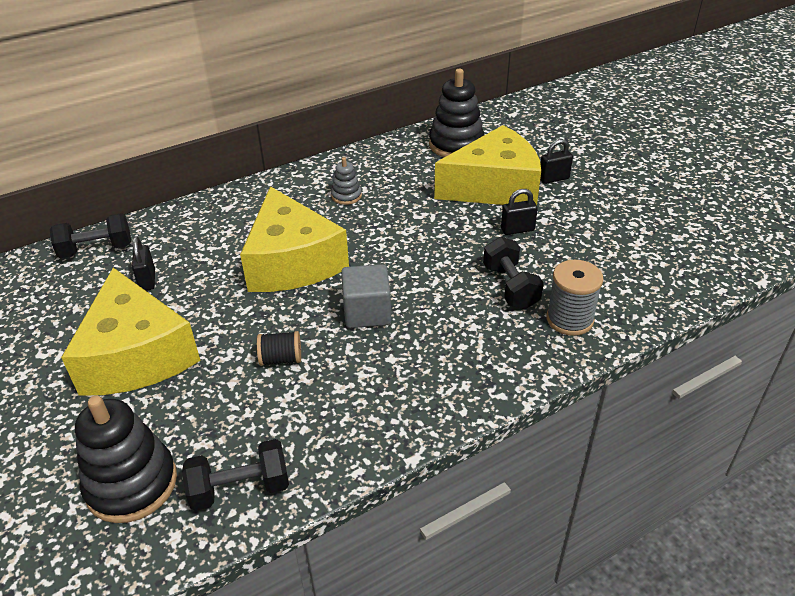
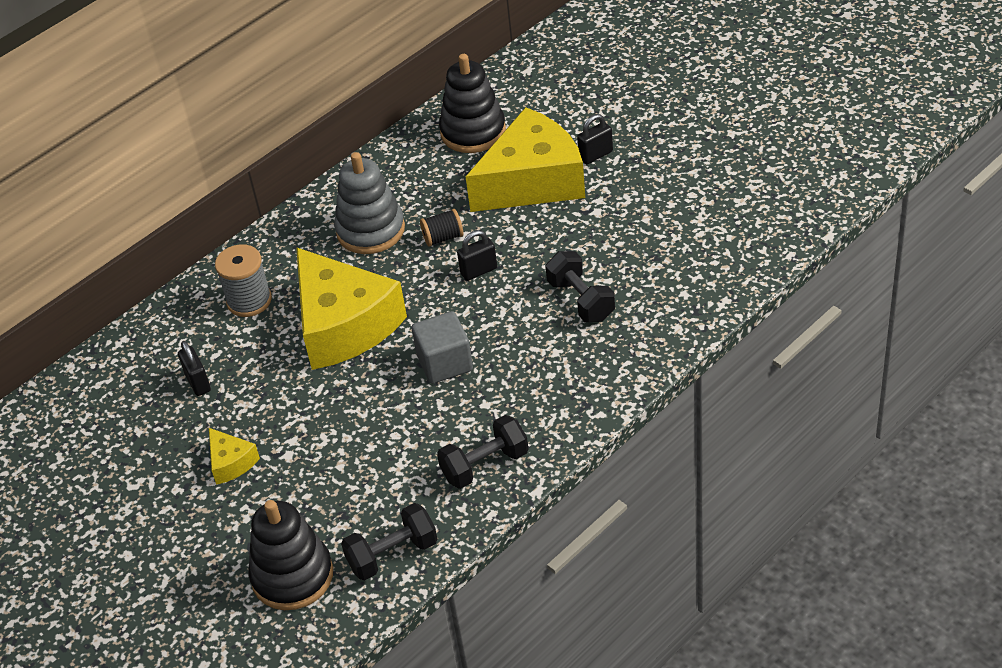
camera: 10 degrees left, 5 degrees up
(96, 249) = (120, 361): black dumbbell -> black dumbbell (485, 465)
(136, 355) = (231, 463): yellow cheese -> yellow cheese, size x0.43
(281, 359) = (378, 431): black spool -> black spool (443, 237)
(346, 196) = (370, 230): grey stacking toy -> grey stacking toy, size x1.97
(517, 230) = (571, 231): black padlock -> black padlock (479, 271)
(569, 319) = (647, 322): grey spool -> grey spool (249, 301)

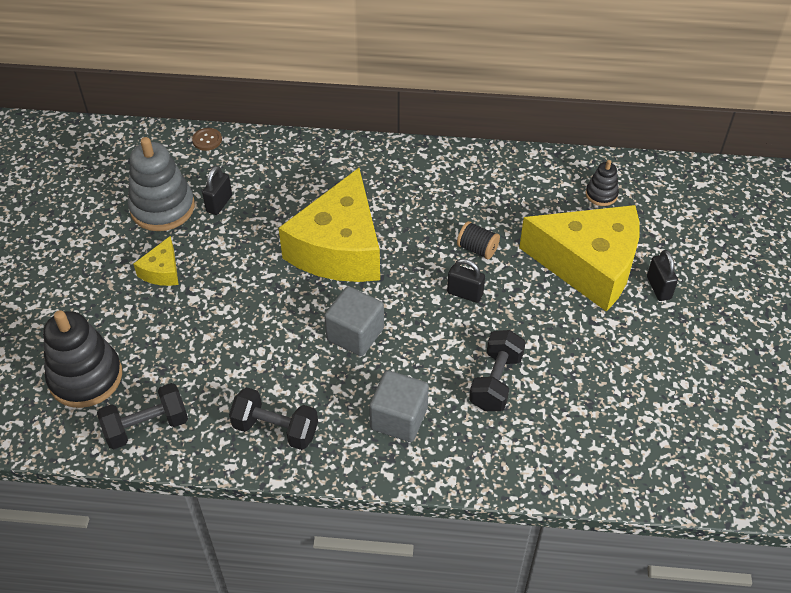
camera: 45 degrees right, 5 degrees up
(108, 353) = (207, 140): none -> brown button
(249, 301) = (316, 180): grey spool -> none
(370, 230) = (443, 201): grey stacking toy -> grey stacking toy (162, 208)
(392, 554) = (147, 426): black dumbbell -> black dumbbell turned 45 degrees counterclockwise
(473, 132) = (601, 194): black stacking toy -> black stacking toy, size x0.51
(554, 379) = (399, 418): none -> grey cube
(596, 155) = (658, 288): black padlock -> black padlock turned 60 degrees clockwise

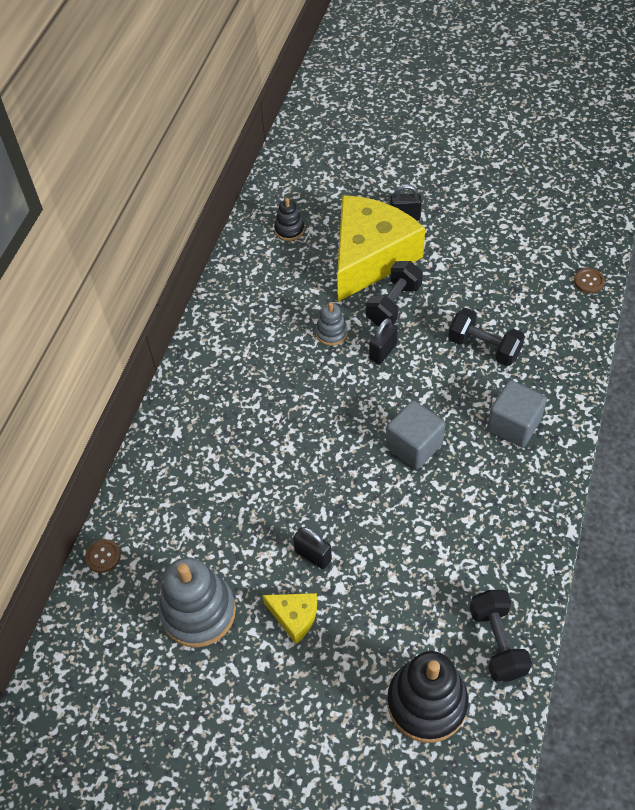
camera: 75 degrees left, 5 degrees up
(219, 203) = (209, 551): black padlock -> black padlock (313, 555)
(275, 429) = (513, 525): black dumbbell -> black dumbbell (393, 304)
(339, 248) = (303, 444): yellow cheese -> none
(477, 249) = (331, 333): black spool -> grey stacking toy
(628, 480) = (588, 281): none -> brown button

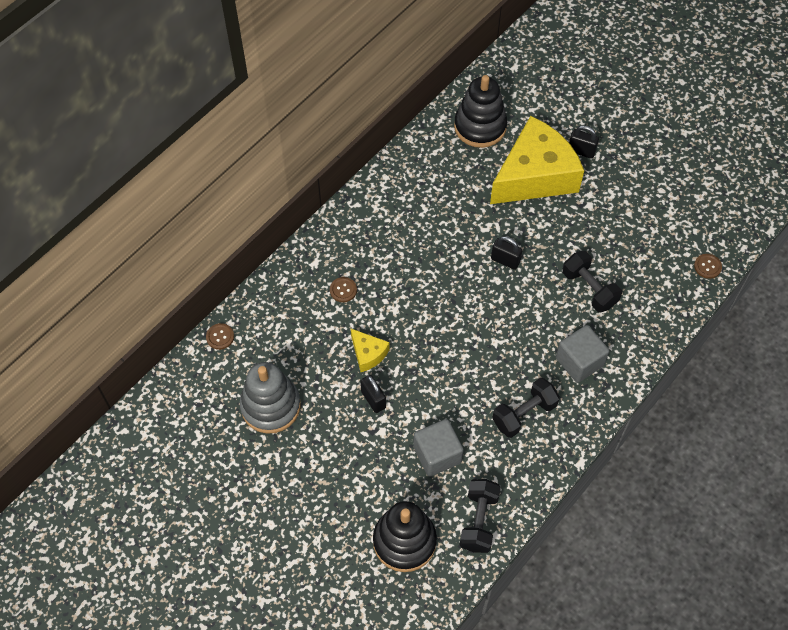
camera: 20 degrees right, 5 degrees up
(222, 449) = (343, 290): none -> brown button
(289, 230) = (480, 126): black stacking toy -> black stacking toy, size x1.97
(294, 617) = (338, 439): yellow cheese -> yellow cheese (368, 354)
(331, 333) = (472, 228): grey stacking toy -> none
(383, 352) = (505, 260): black padlock -> black padlock turned 60 degrees clockwise
(393, 304) = (534, 224): black dumbbell -> black dumbbell (524, 414)
(414, 445) = (491, 346): grey cube -> grey cube (437, 454)

